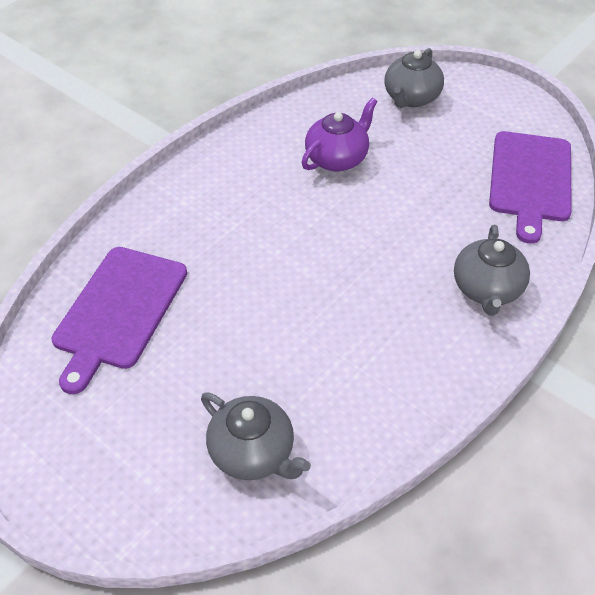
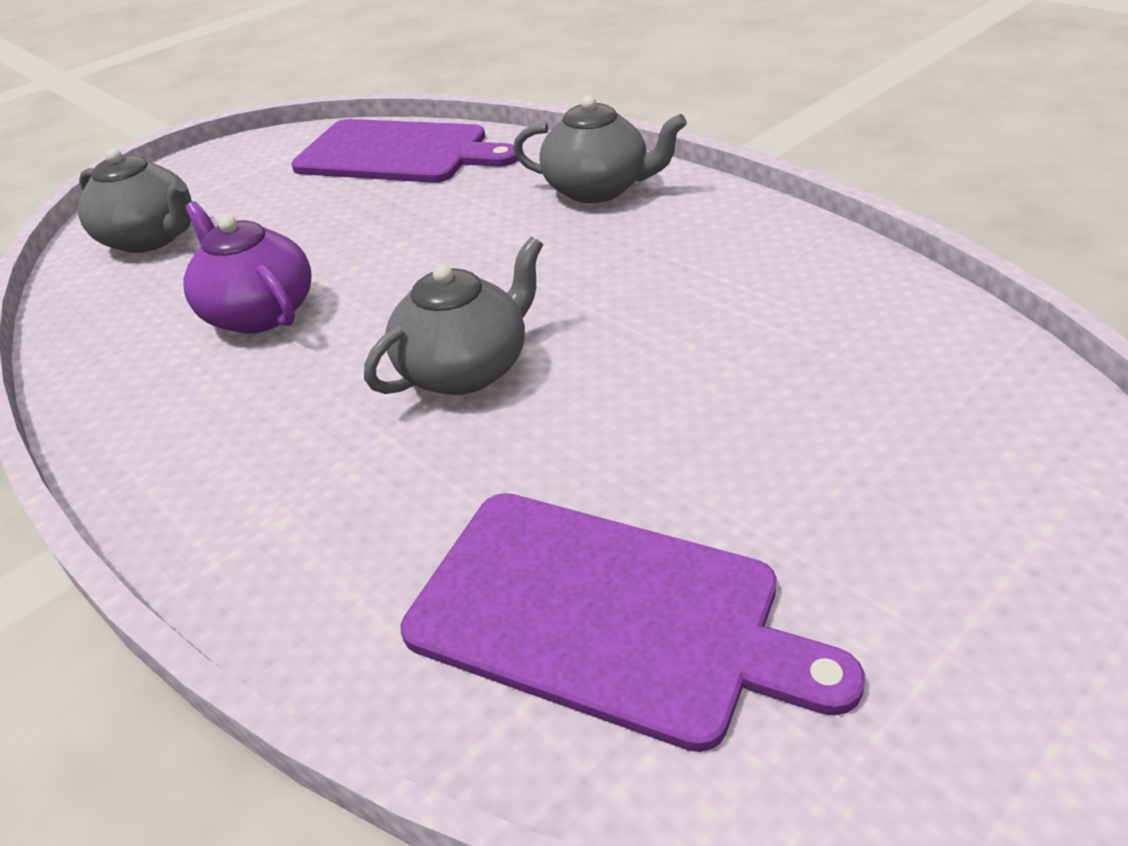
camera: 80 degrees left, 10 degrees down
(253, 452) = (938, 393): grey teapot -> grey teapot (466, 369)

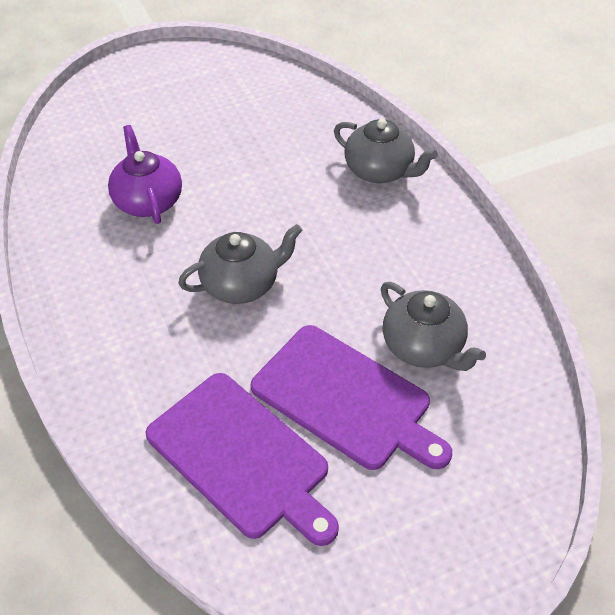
camera: 15 degrees right, 10 degrees up
(151, 238) = (107, 118): grey teapot -> grey teapot (423, 347)
(398, 153) = (274, 93): purple cutting board -> purple cutting board (346, 398)

